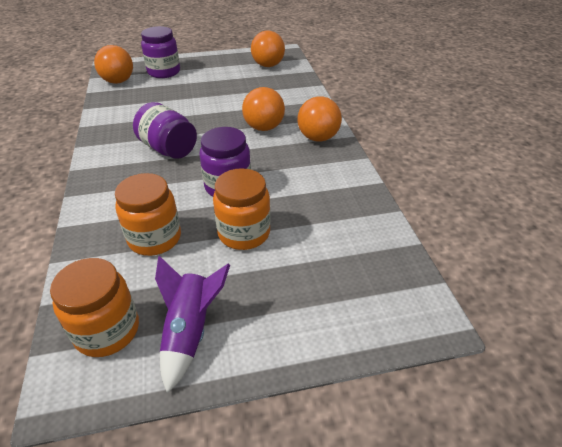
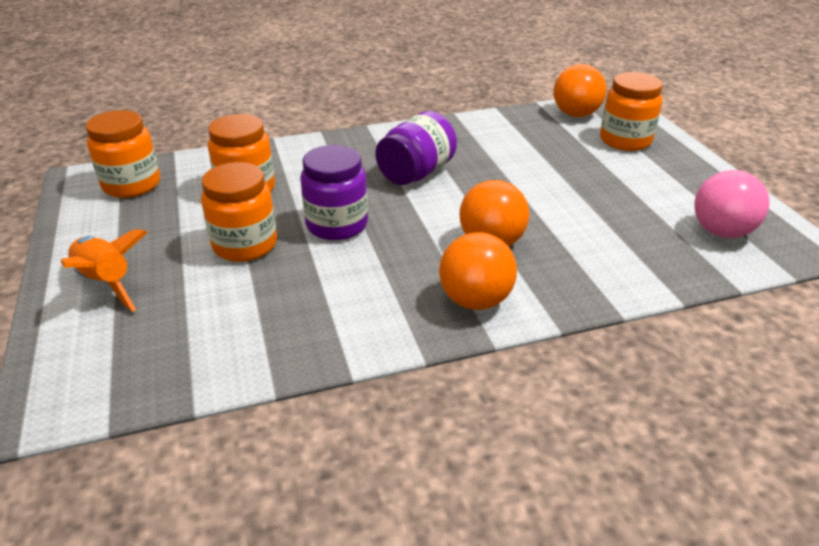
camera: 85 degrees right, 5 degrees down
(164, 72) = (625, 140): purple jar -> orange jar
(190, 331) = (113, 226): purple rocket -> none
(268, 65) = (721, 232): orange ball -> pink ball
(285, 316) = (106, 283): none -> orange rocket

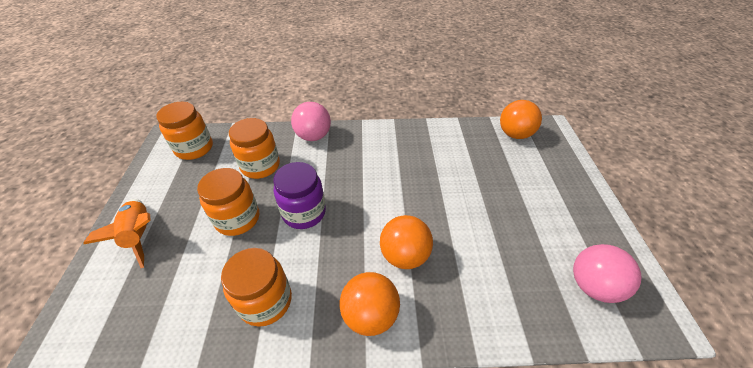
camera: 15 degrees right, 10 degrees up
(306, 149) = (313, 136): none -> pink ball
(416, 173) = (377, 173): purple jar -> none
(625, 140) = (544, 168): orange jar -> orange jar (265, 301)

